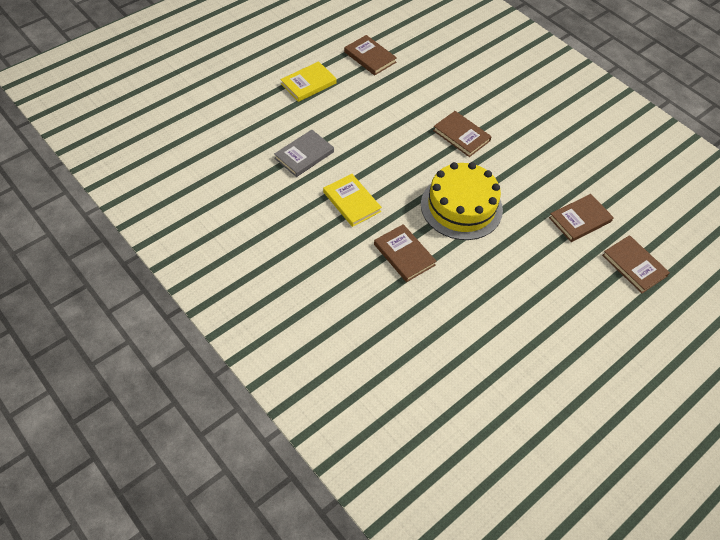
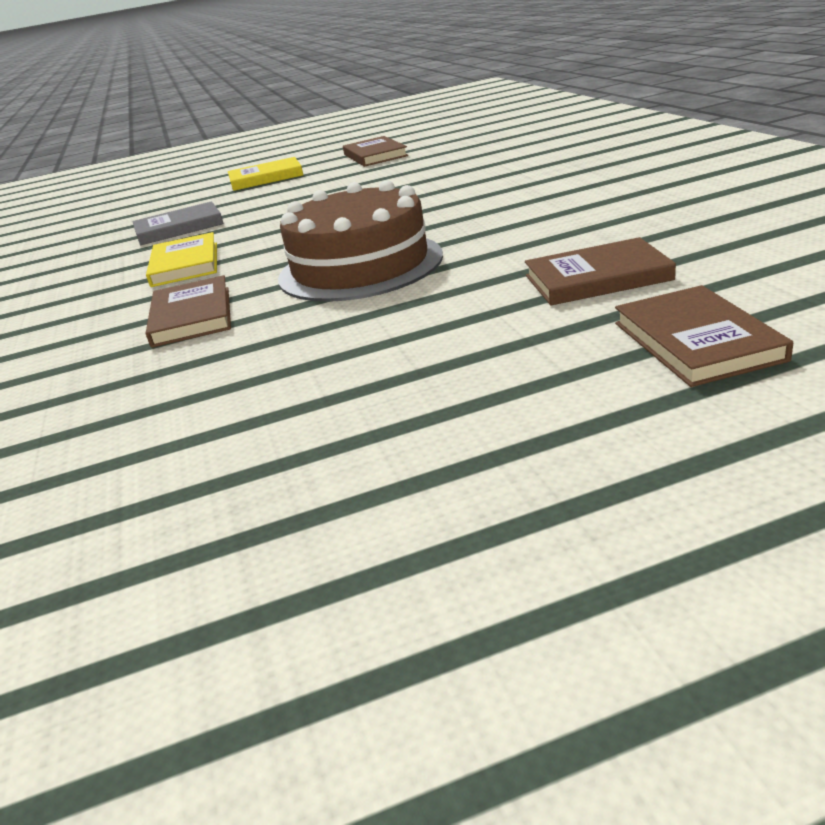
camera: 30 degrees right, 25 degrees down
(461, 135) = (441, 202): brown book -> none
(461, 207) = (360, 266): yellow cake -> brown cake

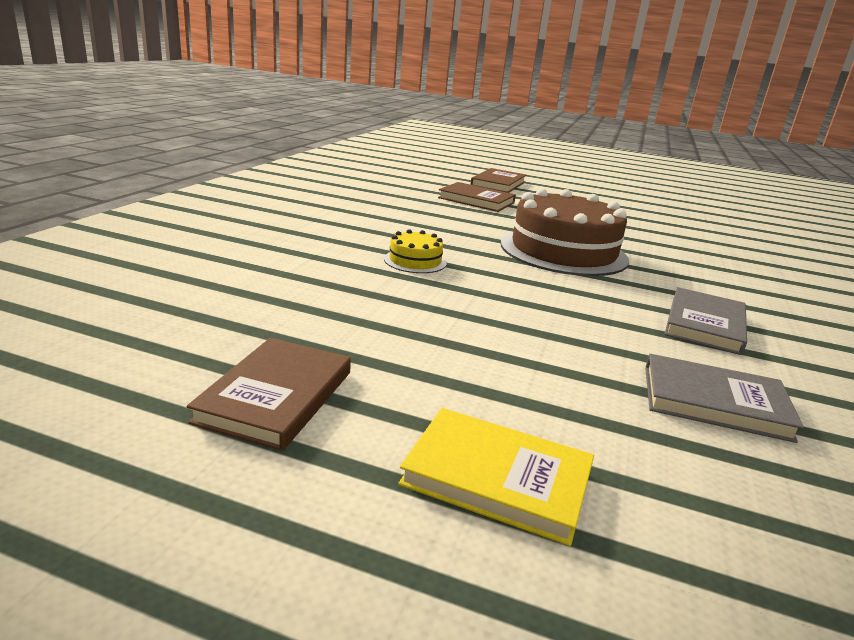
camera: 150 degrees left, 5 degrees down
(185, 264) = (704, 324): yellow book -> grey book
(192, 316) = (699, 274): brown book -> none
(453, 199) = (415, 261): none -> yellow cake

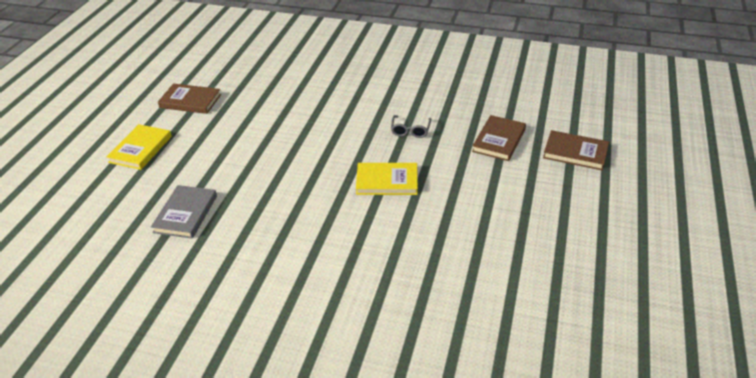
camera: 90 degrees right, 15 degrees up
(415, 261) = (337, 120): yellow cake -> none
(451, 228) = (410, 130): none -> grey glasses
(563, 251) = (387, 181): brown cake -> yellow book
(704, 324) = (273, 231): grey book -> none

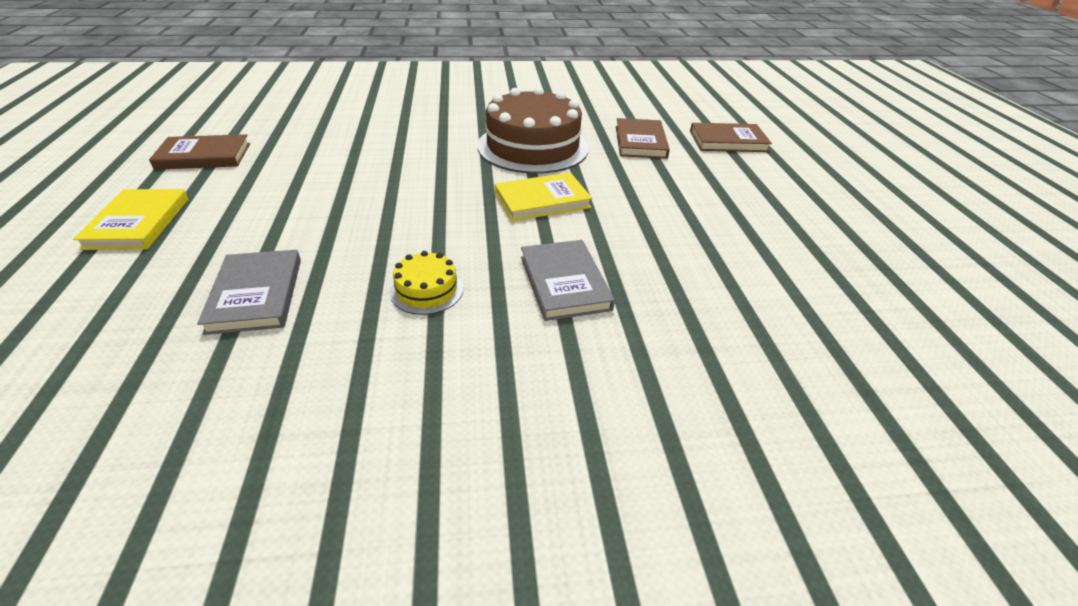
camera: 25 degrees left, 0 degrees up
(277, 233) = (427, 290): none -> yellow cake
(361, 248) = (564, 283): none -> grey book
(410, 130) = (533, 147): grey glasses -> brown cake

